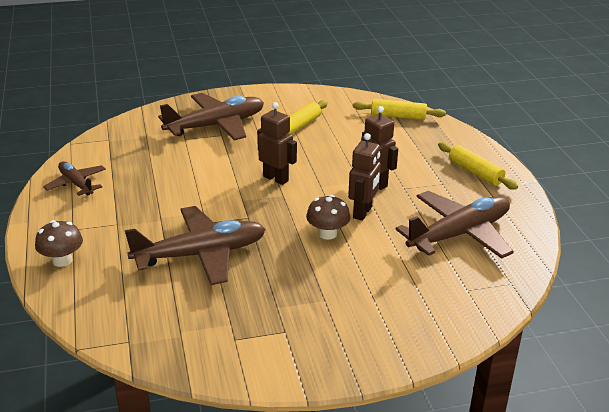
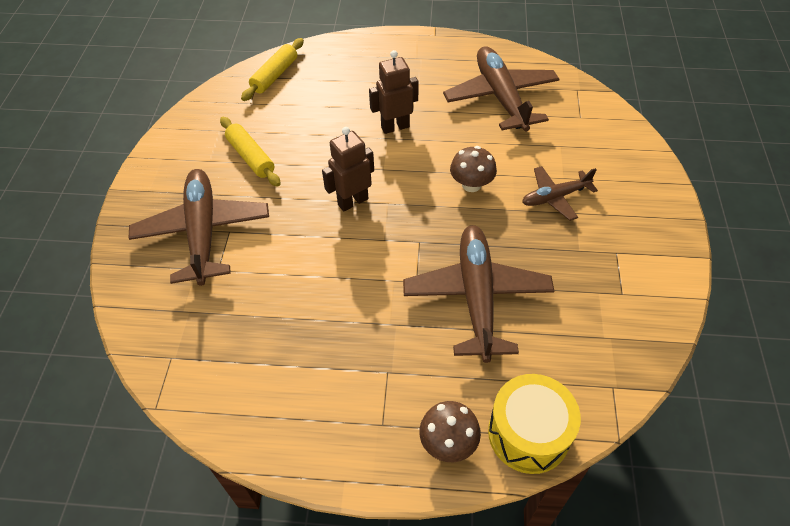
camera: 70 degrees left, 20 degrees up
(75, 298) = (528, 433): none -> yellow drum
(76, 184) = (272, 410): brown plane -> brown plane (555, 197)
(363, 212) = (444, 150): brown robot -> none
(475, 172) = (406, 57): yellow rolling pin -> none

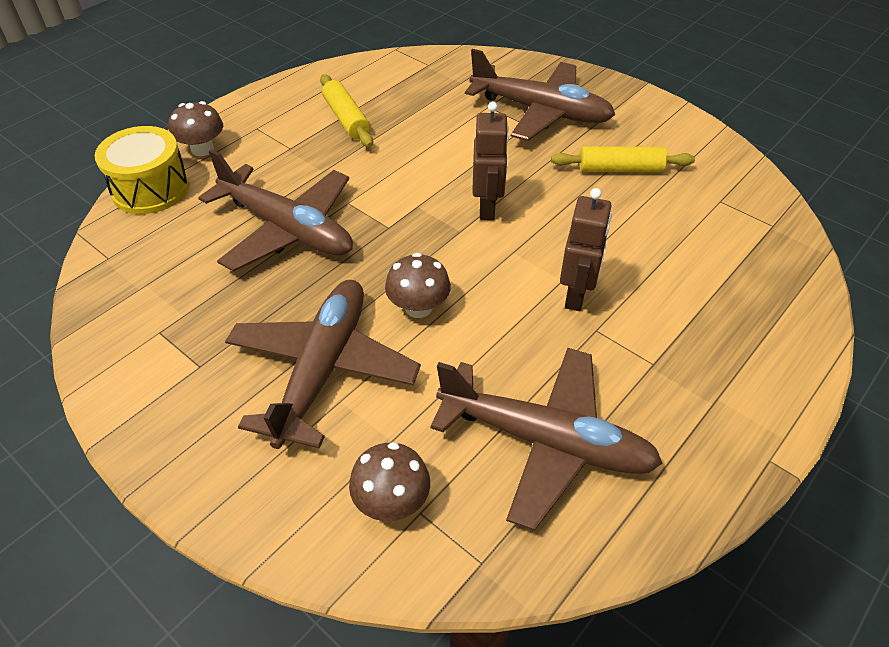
camera: 125 degrees right, 5 degrees down
(275, 75) = (766, 239): yellow rolling pin -> yellow rolling pin (346, 119)
(555, 197) = (323, 368): brown plane -> brown plane, size x1.81
(587, 128) = (391, 502): none -> brown mushroom

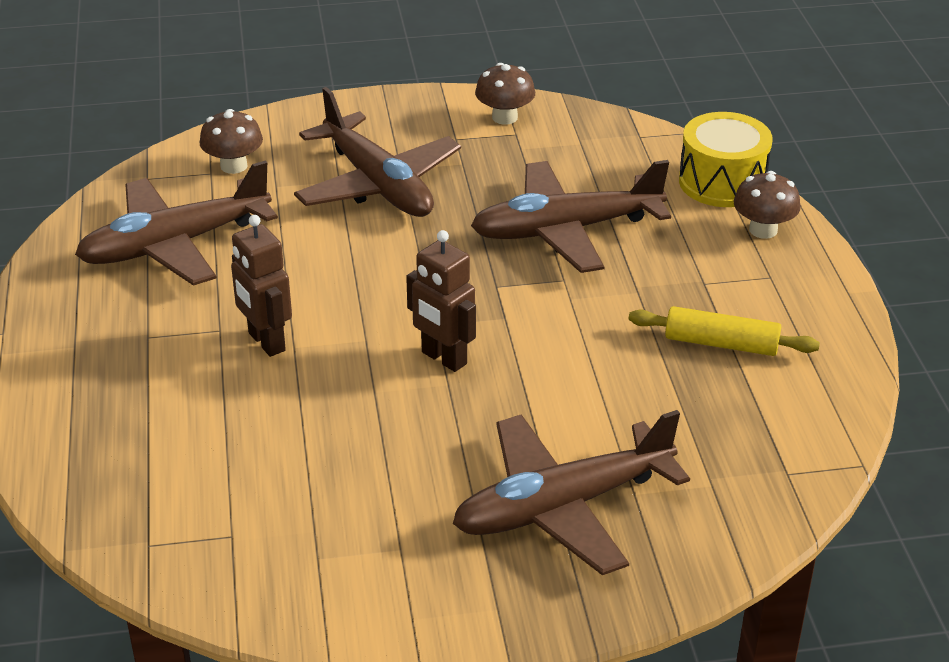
camera: 130 degrees right, 10 degrees down
(418, 307) = (375, 253): brown mushroom -> brown mushroom (504, 117)
(620, 169) = (378, 495): yellow rolling pin -> none

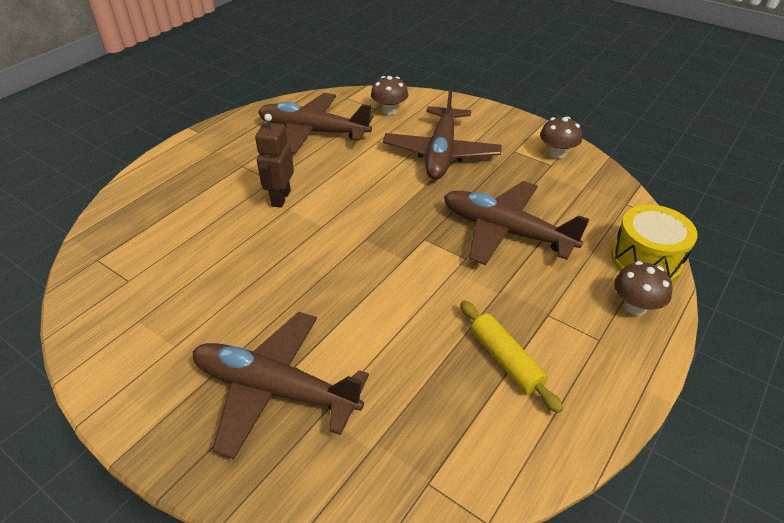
camera: 45 degrees right, 5 degrees up
(443, 358) = (342, 260): brown robot -> none

